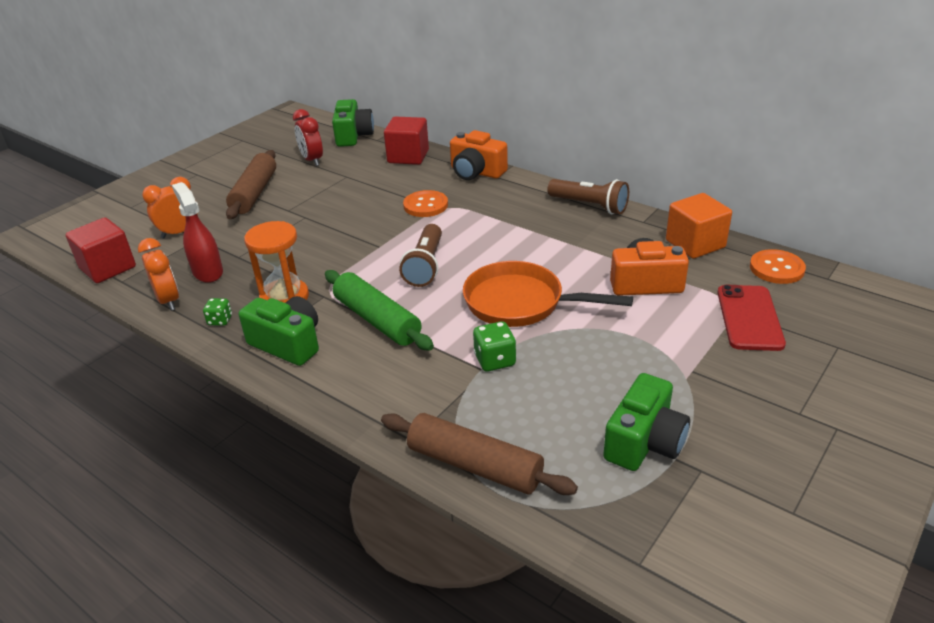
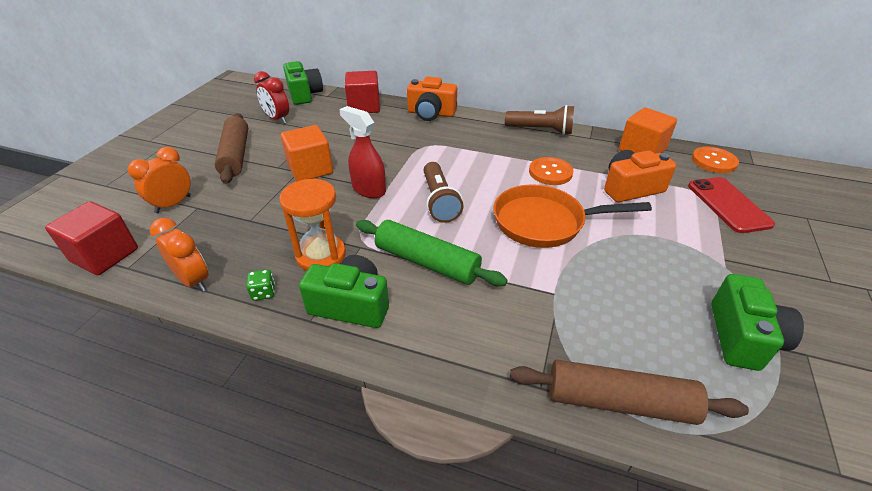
camera: 20 degrees left, 5 degrees up
(207, 272) = (224, 241): red spray bottle -> red spray bottle (368, 189)
(317, 216) = (310, 169): none -> orange cube
(425, 205) = (405, 146): orange button -> orange button (550, 172)
(495, 360) = (560, 282): green dice -> none

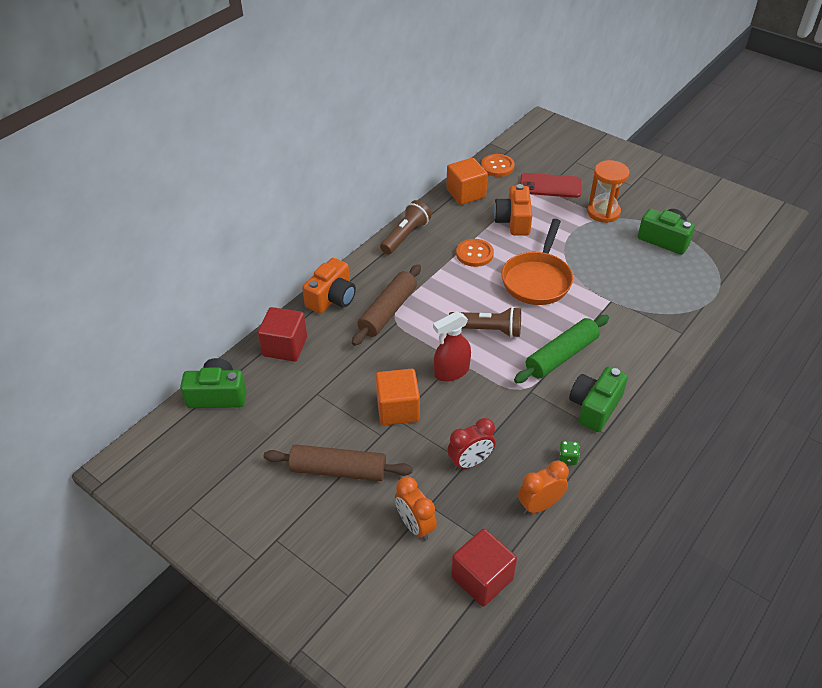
camera: 70 degrees left, 5 degrees up
(277, 119) = (271, 427): red clock -> red clock (470, 462)
(321, 255) = (533, 417): orange hourglass -> orange hourglass (603, 212)
(619, 401) = (697, 305): brown rolling pin -> brown rolling pin (388, 311)

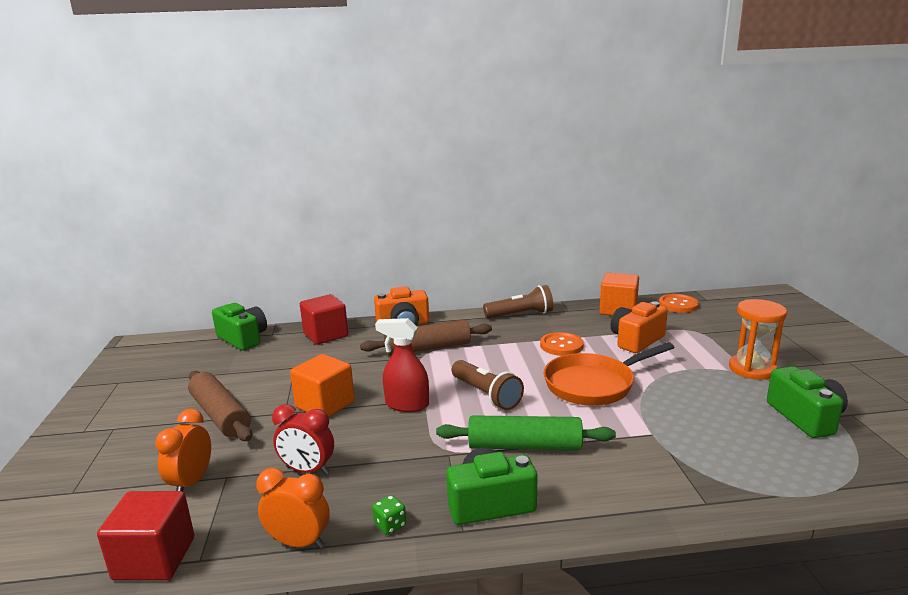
camera: 45 degrees right, 25 degrees down
(550, 186) = (716, 332): red phone -> none

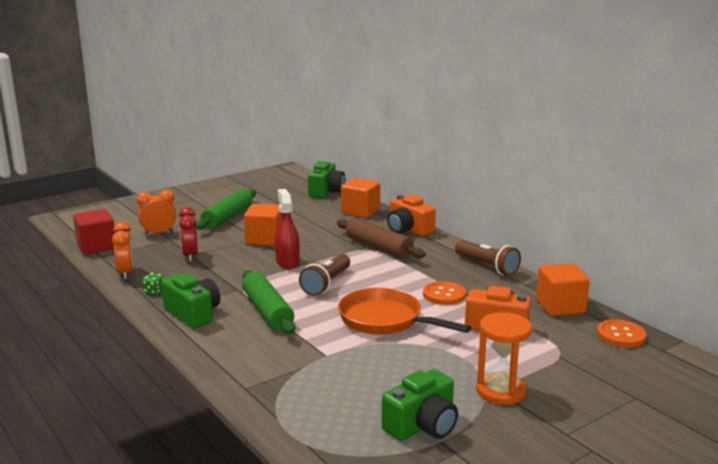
camera: 60 degrees right, 0 degrees up
(220, 415) = (228, 217): brown rolling pin -> green rolling pin
(325, 335) = (360, 211): red cube -> orange cube

